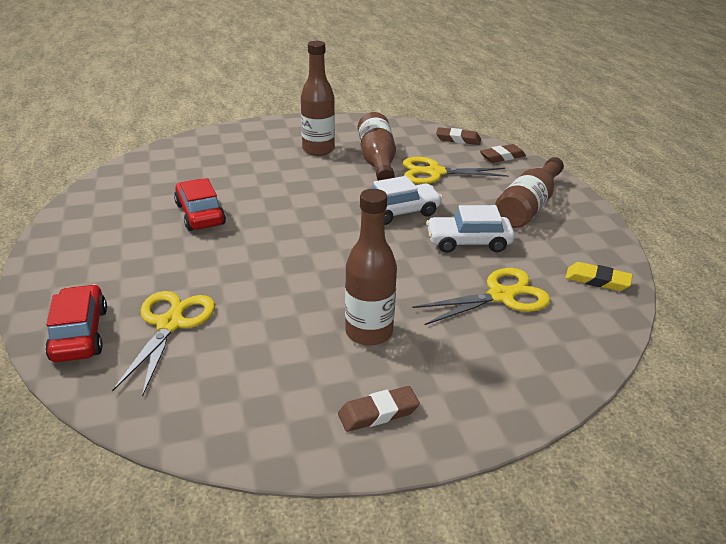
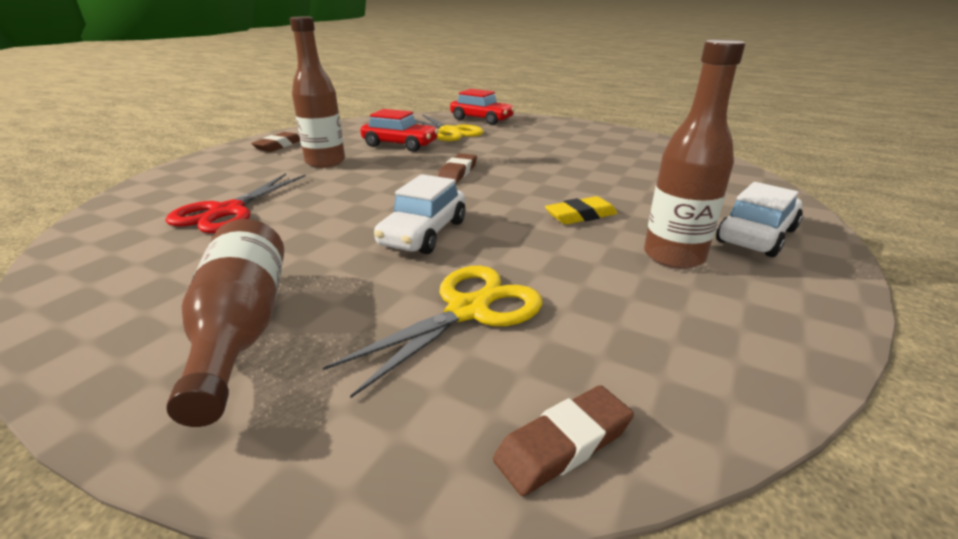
camera: 135 degrees right, 5 degrees down
(200, 214) = (575, 163): red car -> red car (400, 145)
(377, 161) = (577, 282): brown bottle -> none
(468, 242) = (302, 238): white car -> white car (756, 235)
(500, 296) = (227, 211): yellow scissors -> red scissors
(502, 157) = (392, 448): brown eraser -> brown eraser (457, 172)
(597, 280) = (96, 266): yellow eraser -> yellow eraser (581, 216)

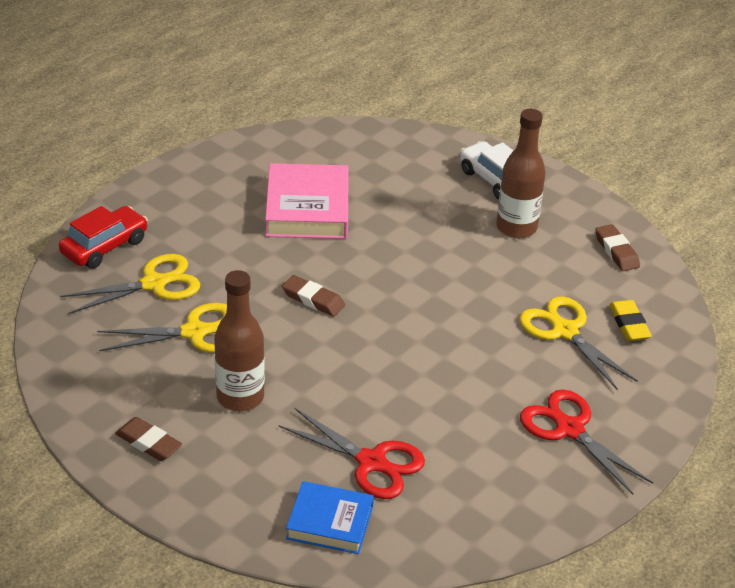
camera: 80 degrees left, 10 degrees up
(154, 202) = (330, 522): none -> blue book
(242, 329) = (569, 429): brown bottle -> red scissors
(400, 145) = (194, 332): red car -> yellow scissors
(424, 233) = (452, 338): white car -> none
(563, 444) = (670, 319): brown eraser -> brown eraser (616, 251)
(581, 216) = (441, 249): yellow eraser -> yellow eraser (629, 324)
(583, 160) = (307, 209): none -> pink book

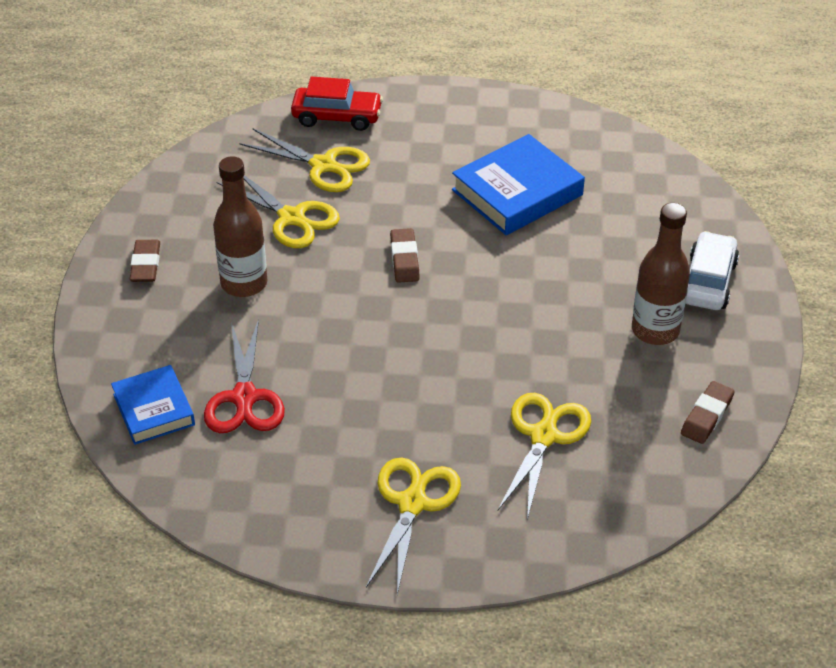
camera: 55 degrees right, 5 degrees up
(307, 209) = (517, 192): pink book -> blue book
(569, 429) = (412, 504): red scissors -> yellow scissors
(629, 324) = (606, 476): yellow eraser -> none

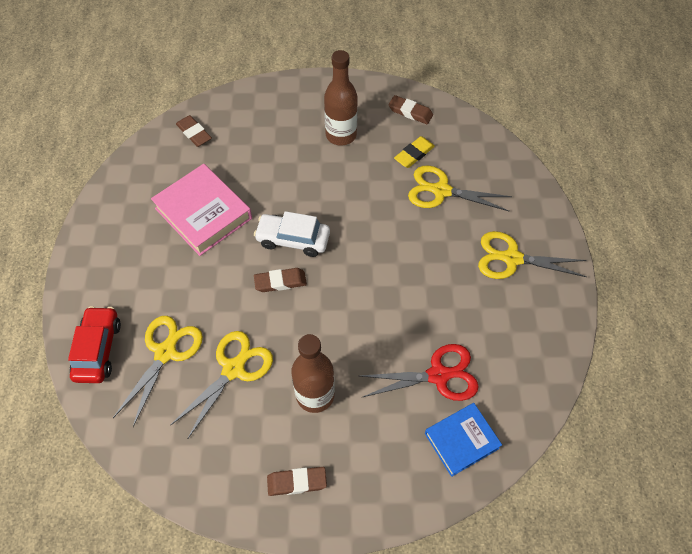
camera: 95 degrees left, 15 degrees up
(517, 192) = (203, 213): blue book -> pink book
(617, 411) = (414, 154): none -> yellow eraser
(655, 183) = (194, 133): none -> brown eraser
(708, 282) = (294, 108): white car -> white car (293, 239)

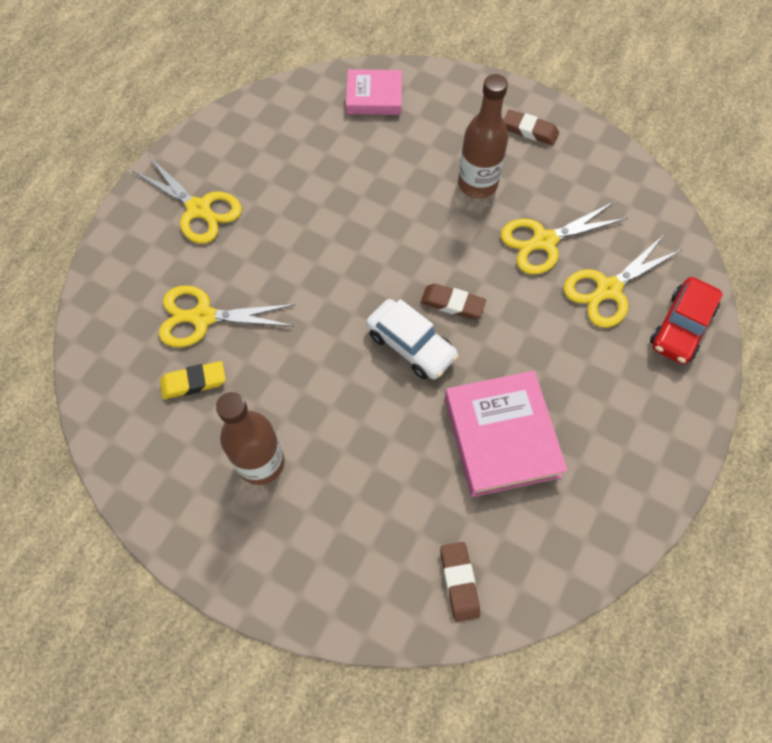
camera: 150 degrees left, 5 degrees up
(410, 112) = (146, 449): brown eraser -> none
(438, 375) = (356, 148): red scissors -> none
(441, 191) = (203, 317): yellow scissors -> yellow scissors turned 135 degrees clockwise
(461, 440) = (374, 97): blue book -> pink book

